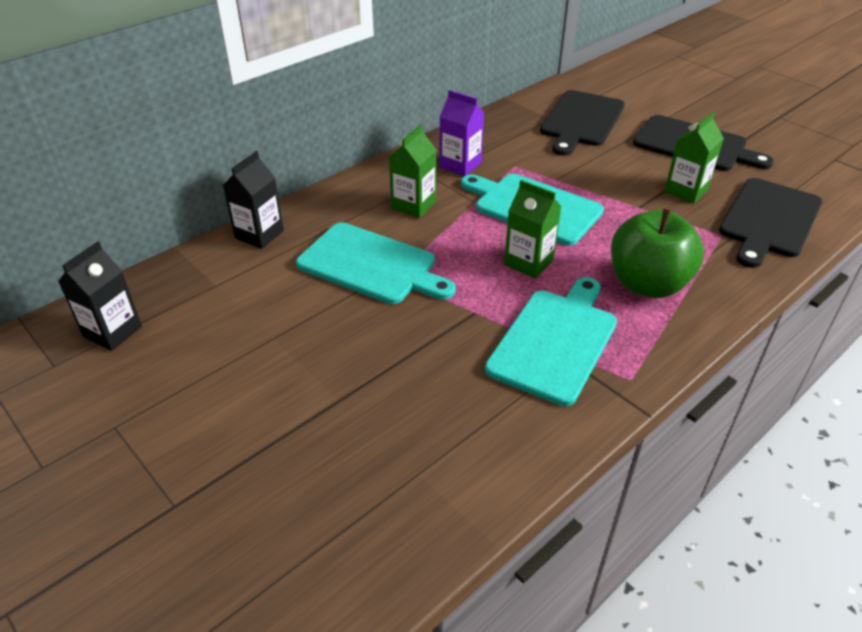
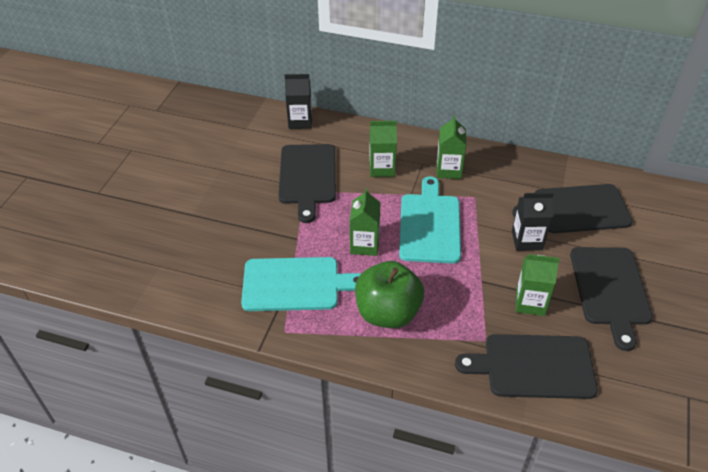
camera: 60 degrees right, 5 degrees up
(113, 331) = (189, 114): black carton -> black carton (527, 240)
(371, 265) = (308, 177): turquoise cutting board -> black cutting board
(460, 165) = (448, 170): purple carton -> green carton

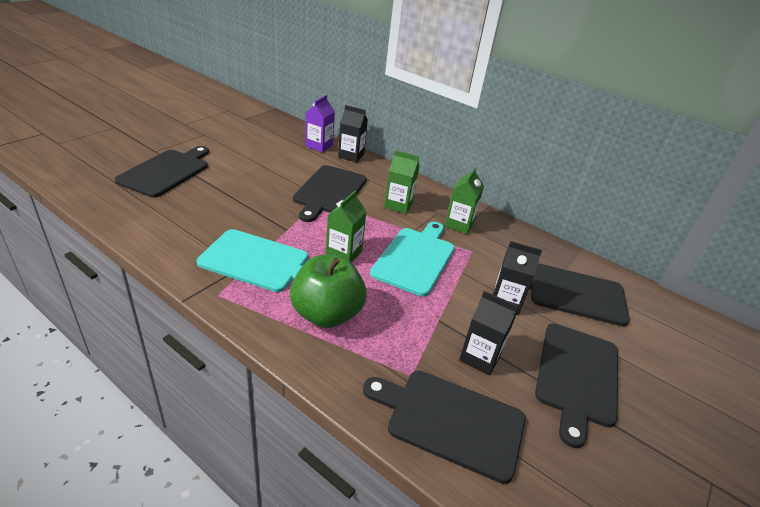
camera: 15 degrees right, 10 degrees down
(131, 215) = (166, 171): none -> black cutting board
(260, 120) = (319, 146): none -> purple carton
(530, 302) = (480, 357): green carton -> black carton

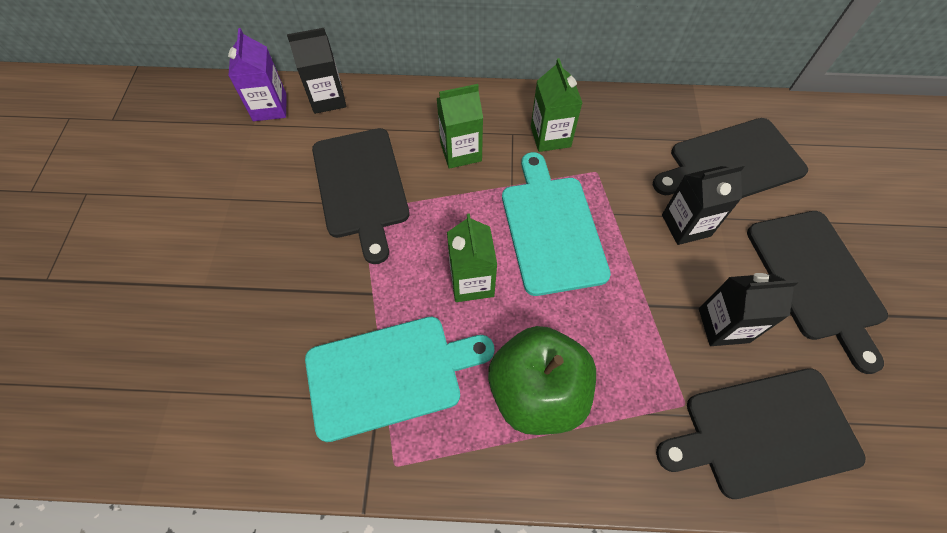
camera: 30 degrees left, 25 degrees up
(166, 171) = (106, 308): black cutting board -> none

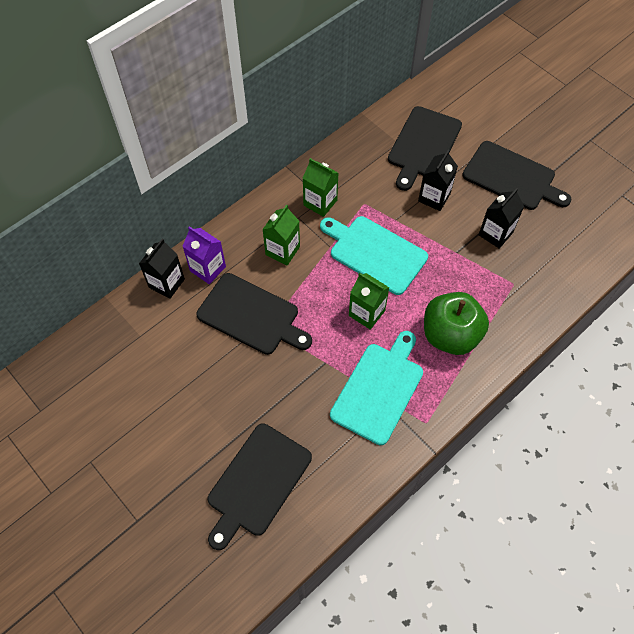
camera: 45 degrees left, 0 degrees up
(270, 107) = (137, 318): purple carton -> purple carton (208, 269)
(764, 433) = (553, 267): black cutting board -> black cutting board (257, 483)

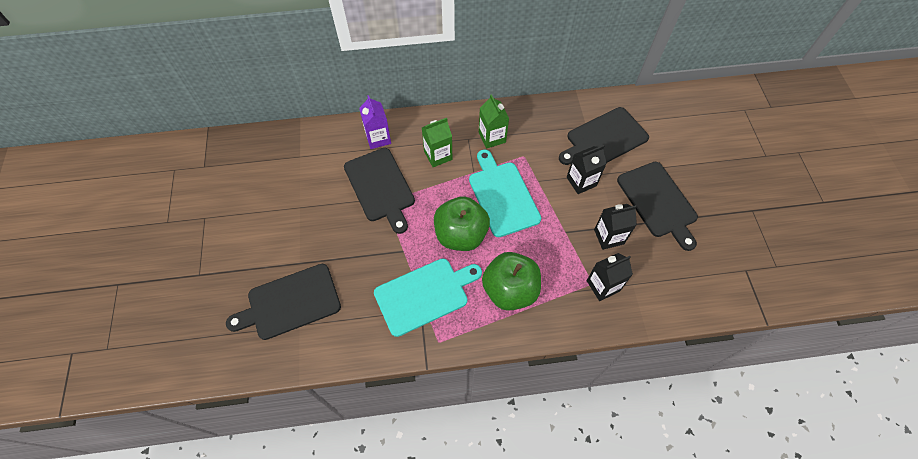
camera: 35 degrees right, 0 degrees up
(166, 283) = (344, 132): black carton -> black carton (603, 286)
(366, 313) = (461, 235): green carton -> green apple

